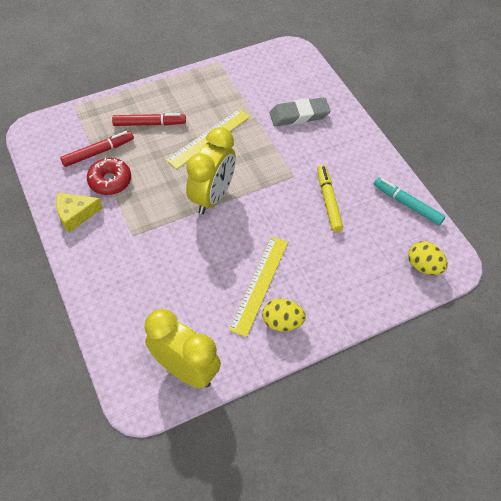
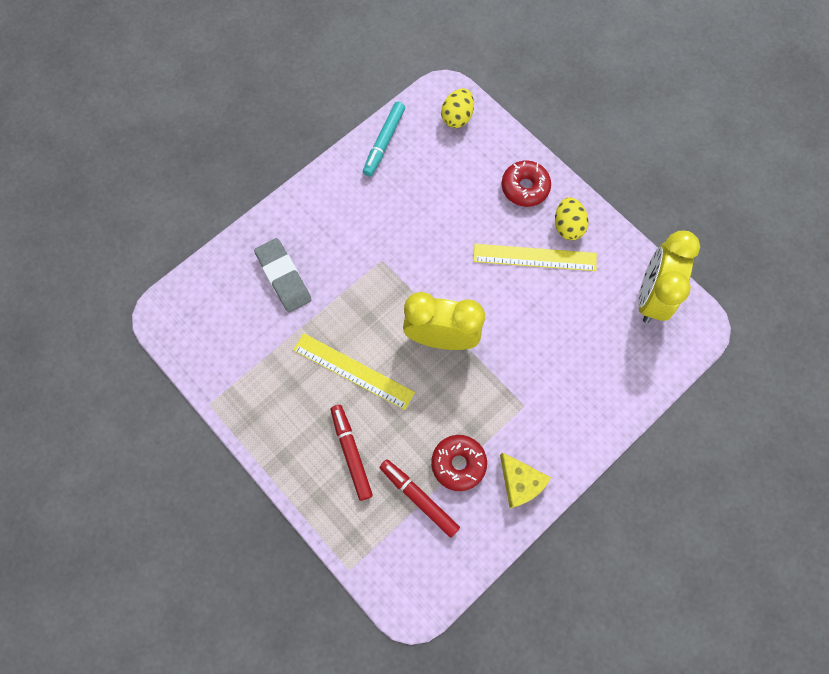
camera: 105 degrees left, 15 degrees up
(328, 201) = (406, 217): yellow marker -> none
(333, 299) = (525, 187): none -> red donut

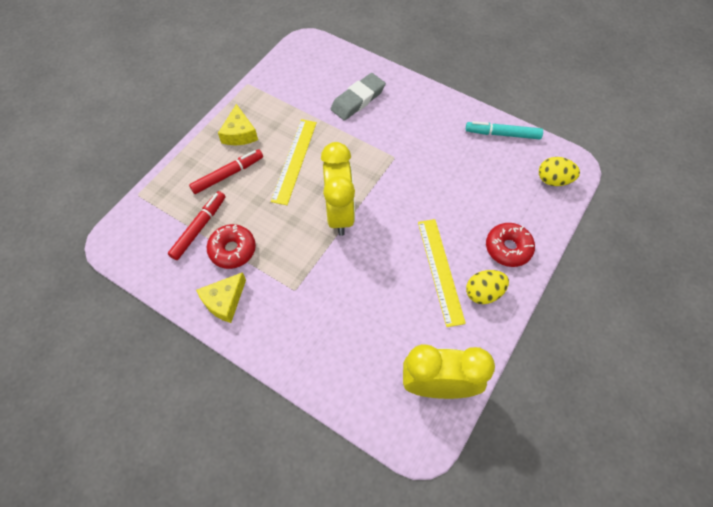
camera: 75 degrees right, 10 degrees down
(291, 429) = (239, 133): none -> yellow cheese

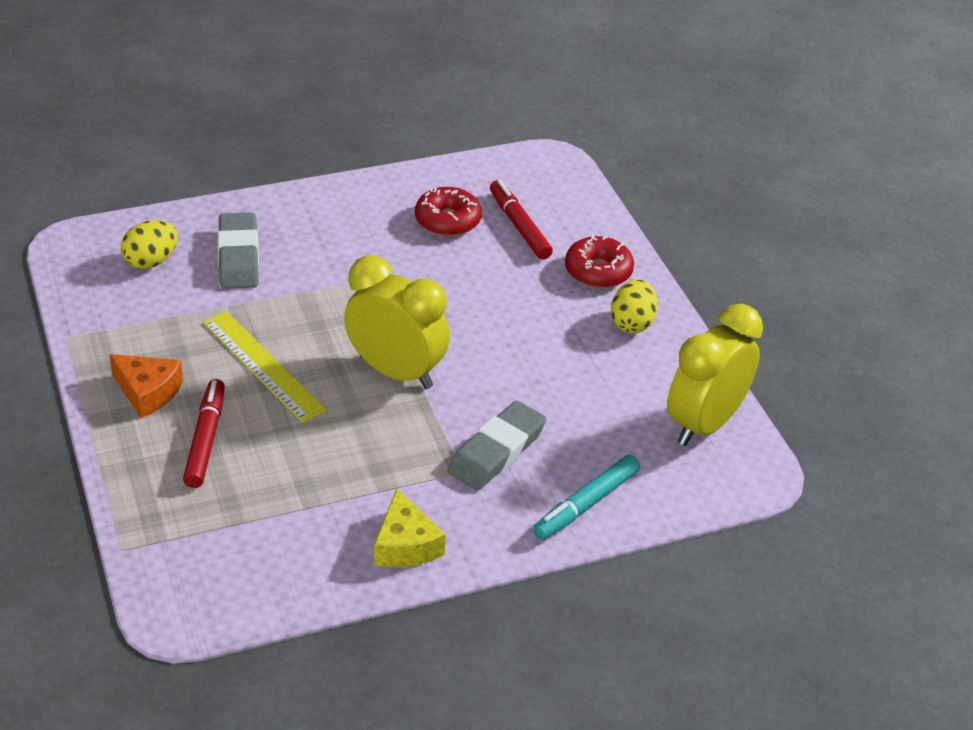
camera: 55 degrees left, 20 degrees down
(199, 228) = (260, 512): red marker -> red marker (519, 226)
(232, 250) = (335, 497): red donut -> red donut (447, 221)
(239, 133) = (148, 392): yellow cheese -> orange cheese
(323, 296) = (497, 451): none -> grey eraser
(440, 270) = (569, 338): yellow ruler -> none
(502, 134) = (445, 180): turquoise marker -> turquoise marker (586, 504)
(553, 180) = (552, 185): yellow egg -> yellow egg (151, 261)

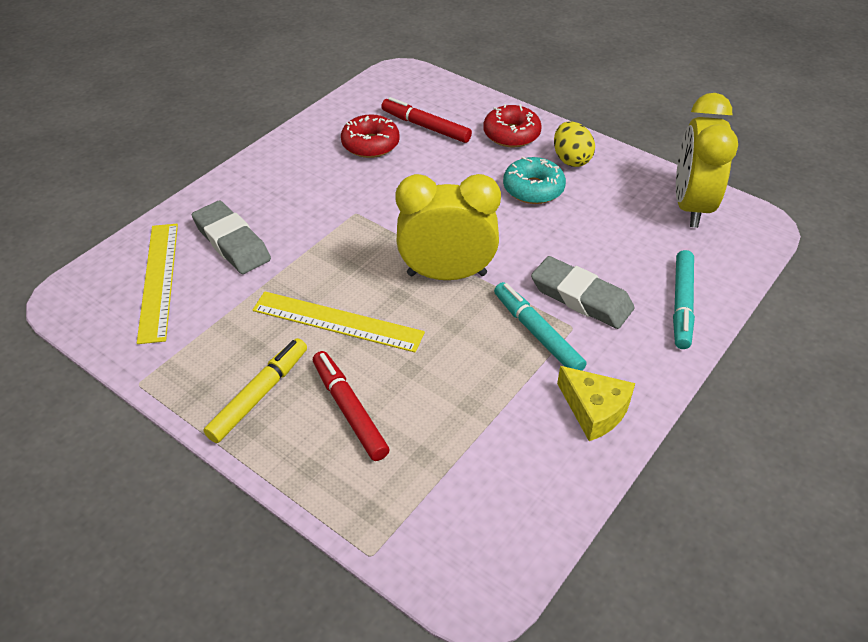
camera: 30 degrees left, 5 degrees up
(148, 392) = (259, 395): orange cheese -> yellow marker
(151, 261) = (158, 280): yellow egg -> yellow ruler
(423, 460) = (537, 333): none -> turquoise marker
(497, 451) = (581, 297): grey eraser -> grey eraser turned 60 degrees counterclockwise
(561, 334) = (533, 189): none -> turquoise donut

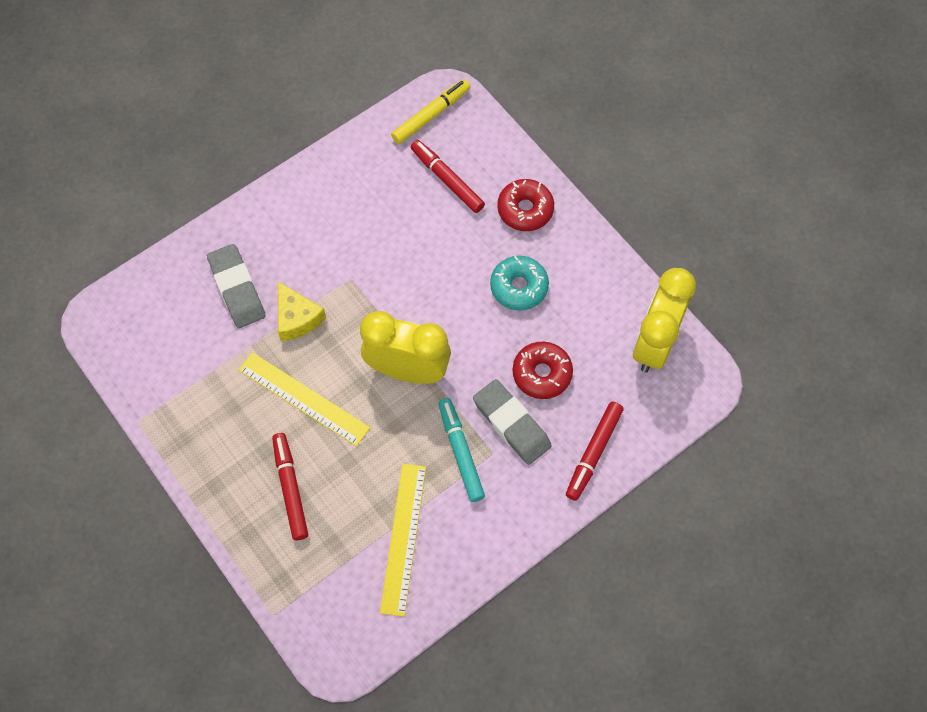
camera: 15 degrees right, 20 degrees up
(158, 280) = (169, 317): yellow ruler -> yellow ruler (403, 538)
(259, 395) = (226, 456): yellow marker -> yellow marker (431, 115)
(370, 144) = (388, 192): red donut -> red donut (542, 373)
(571, 159) = (569, 257): yellow egg -> none
(594, 410) = (477, 537): yellow cheese -> yellow cheese (297, 318)
(682, 304) = (593, 453): turquoise marker -> red marker

